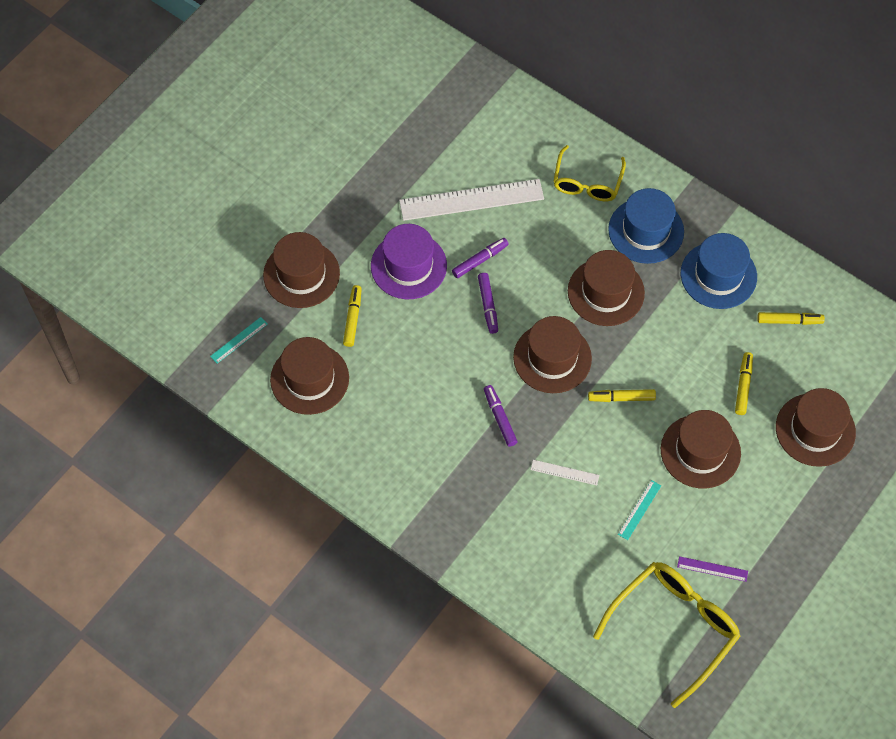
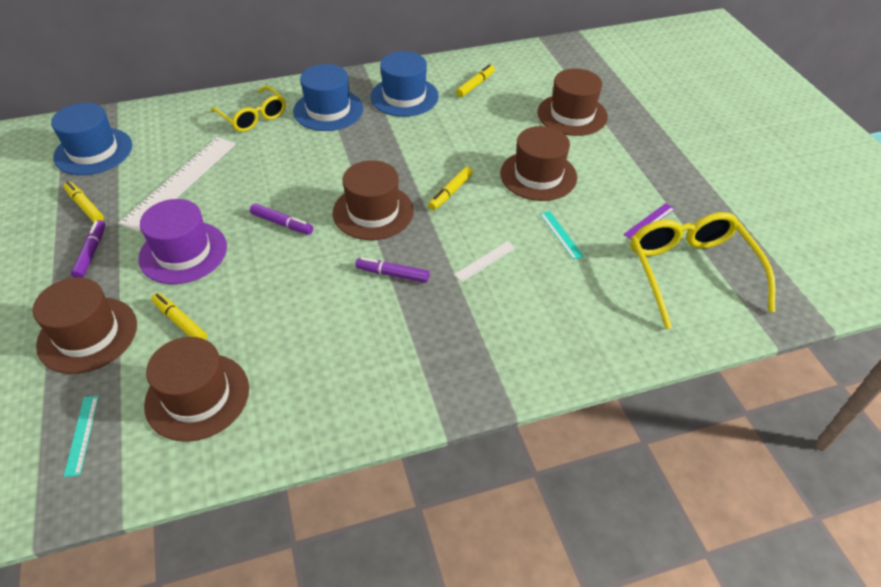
camera: 55 degrees left, 15 degrees down
(451, 110) = (93, 151): none -> blue hat
(480, 260) = (237, 206): purple marker -> purple marker (91, 253)
(606, 292) = (352, 154): brown hat -> none
(743, 386) = (504, 128): yellow marker -> yellow marker (85, 206)

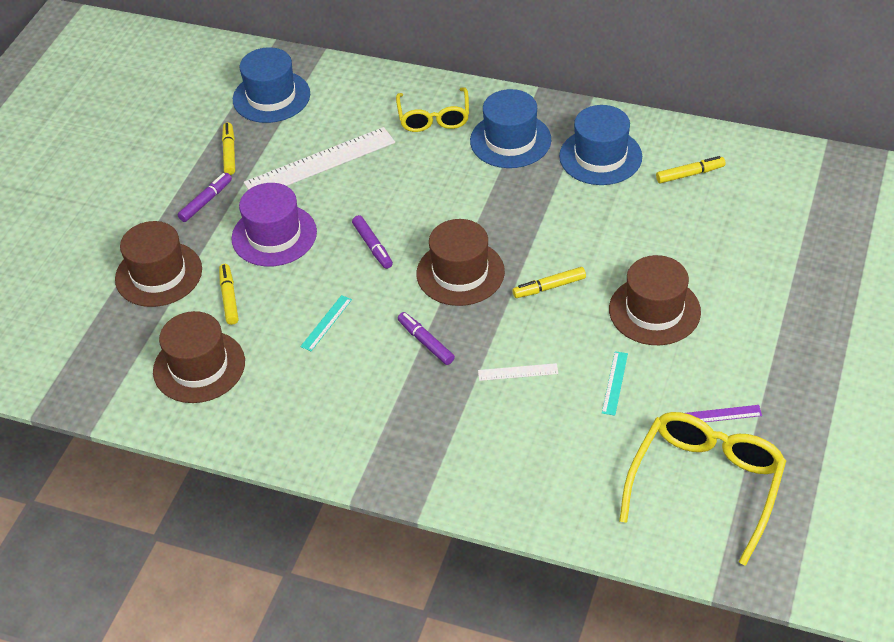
camera: 40 degrees right, 0 degrees up
(82, 435) = (106, 353): turquoise ruler -> turquoise ruler (326, 323)
(572, 115) = (763, 257): brown hat -> none

